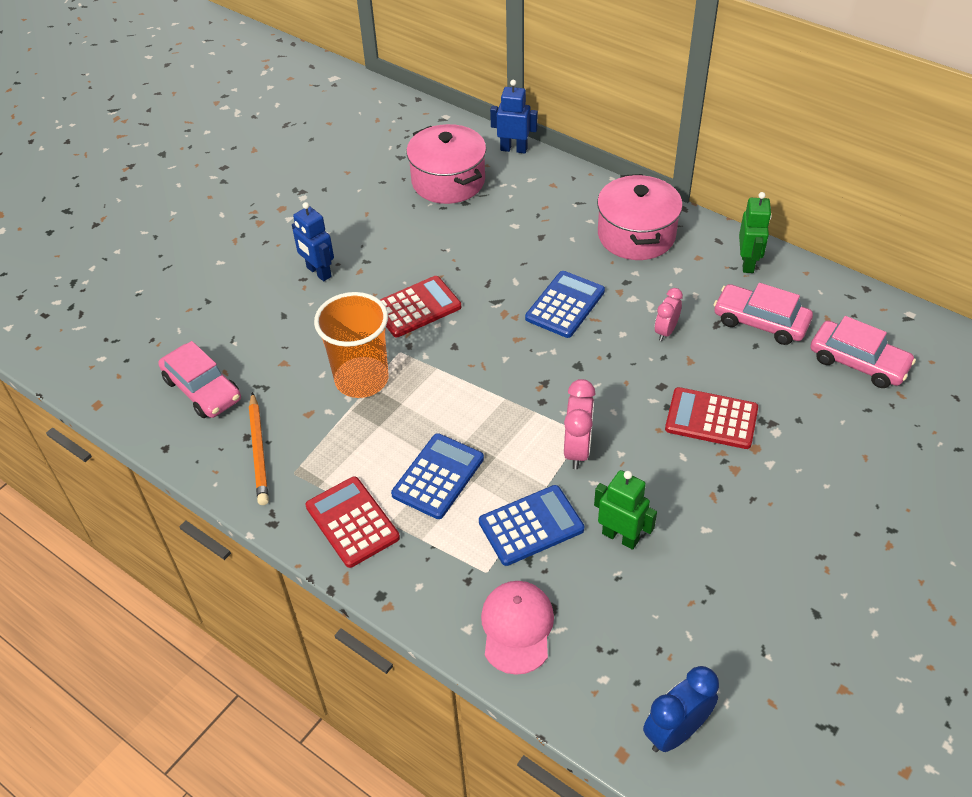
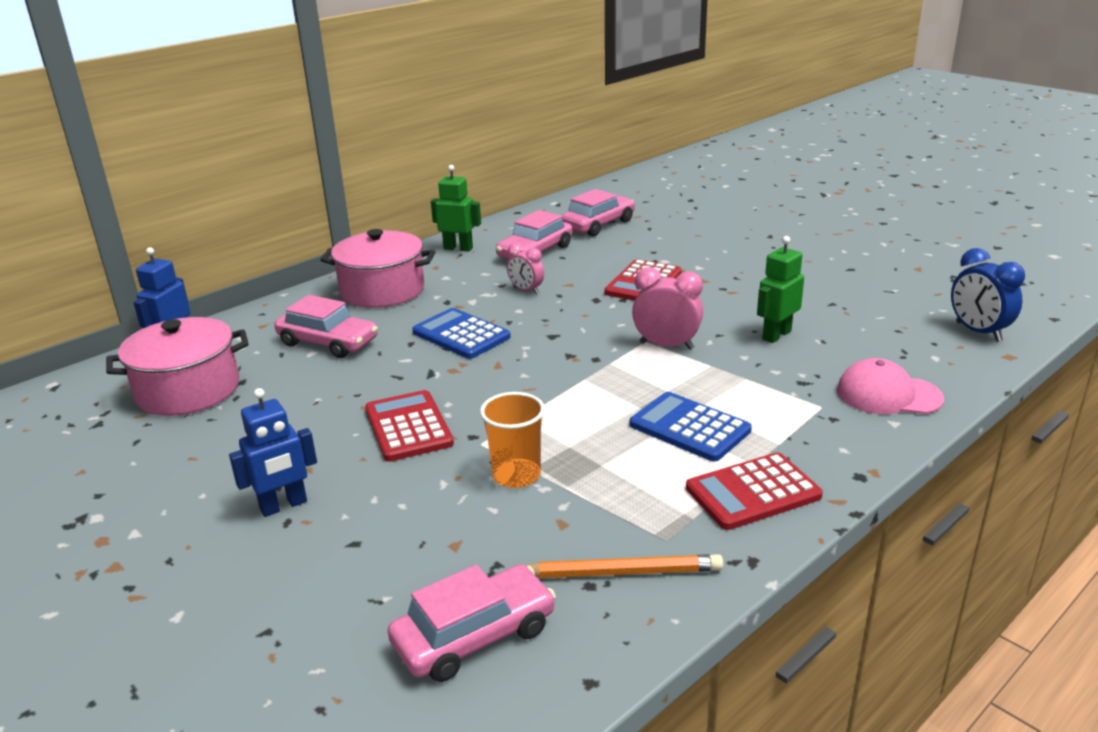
camera: 80 degrees left, 20 degrees down
(361, 379) = (516, 475): orange cup -> orange cup, size x0.66
(531, 526) = (762, 377): blue calculator -> none
(533, 229) = (328, 342): none -> pink car

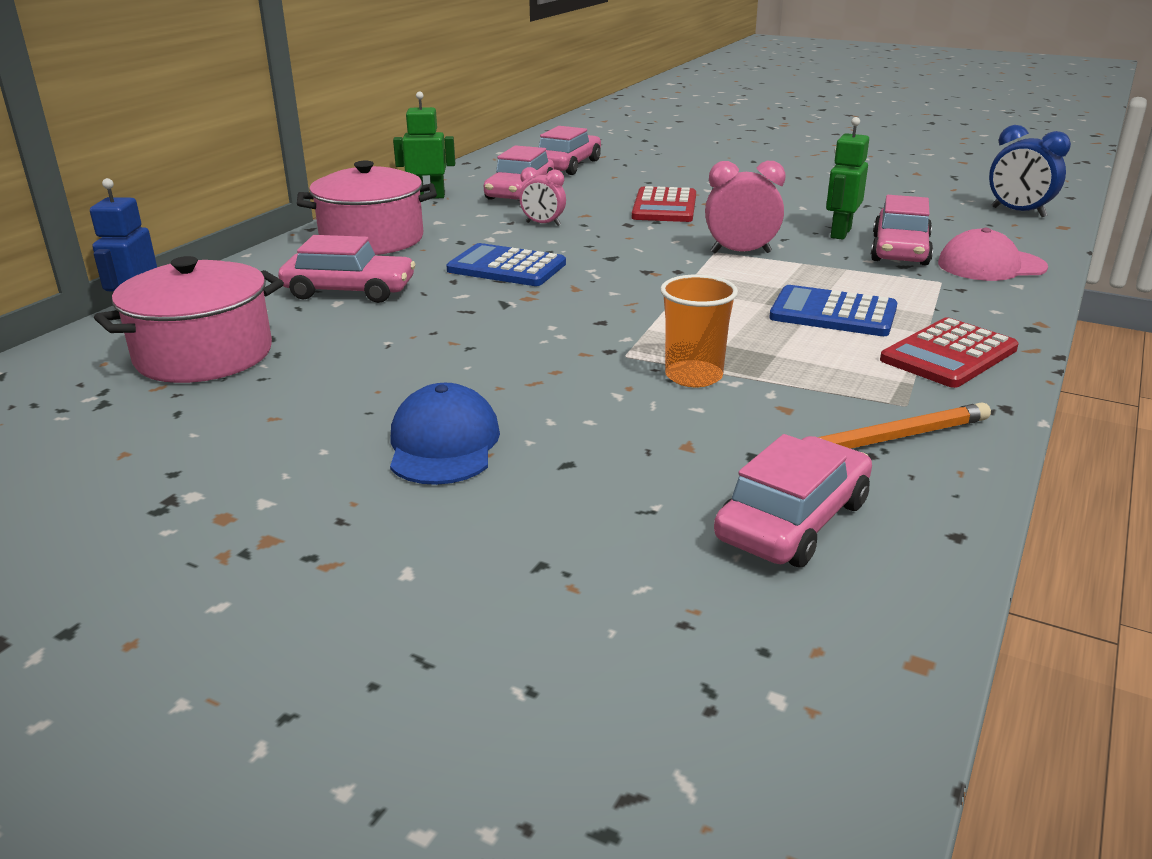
camera: 20 degrees left, 0 degrees up
(284, 506) = (443, 444): blue robot -> blue cap
(408, 427) = (526, 352): red calculator -> none
(815, 364) = (899, 250): none -> pink car

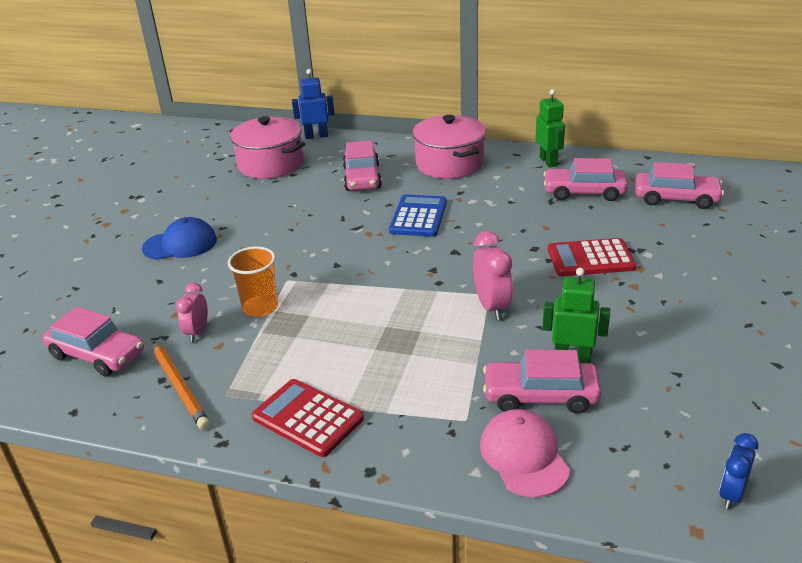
camera: 80 degrees right, 5 degrees up
(543, 224) = (513, 214): pink clock -> pink clock (197, 332)
(833, 313) = (375, 359): blue calculator -> none
(1018, 212) = (731, 494): blue clock -> blue clock, size x0.66

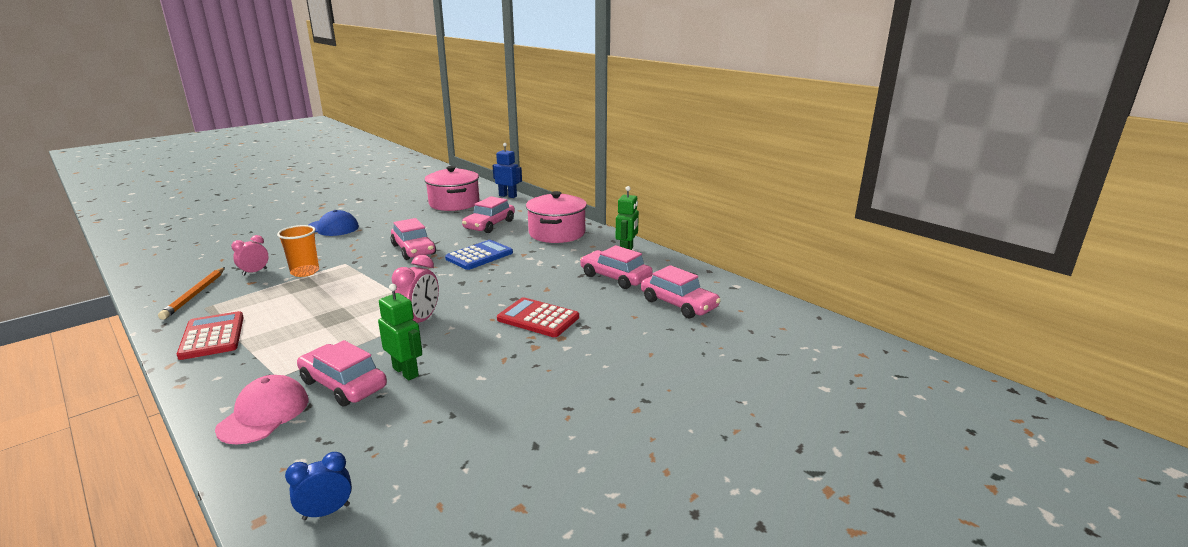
camera: 30 degrees right, 10 degrees down
(97, 354) = (197, 265): pink car -> pink car (413, 250)

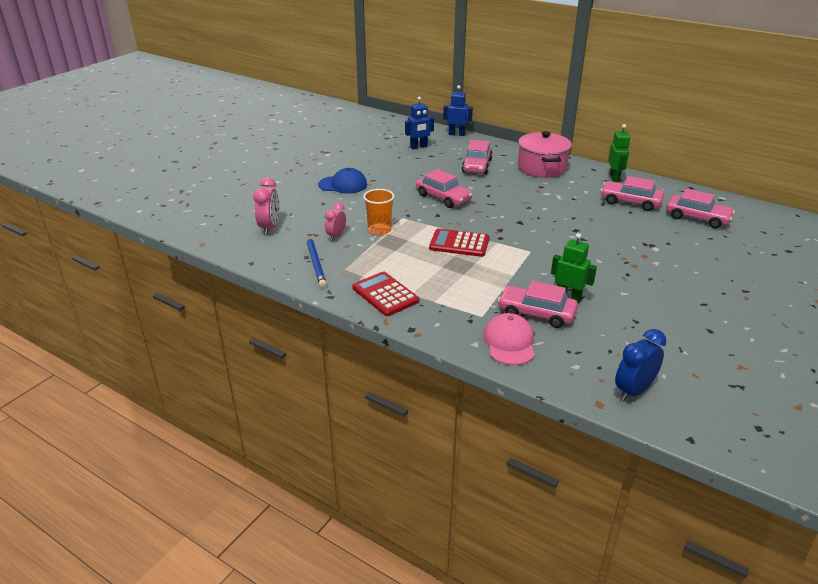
camera: 15 degrees left, 10 degrees up
(195, 295) = (316, 263): orange pencil -> blue pencil
(326, 512) = (633, 391): blue clock -> blue clock, size x1.52
(420, 321) = (529, 258): pink clock -> pink clock (269, 227)
(454, 203) = (419, 147): pink pot -> blue robot
(479, 256) = (505, 196): blue calculator -> none
(538, 318) = (612, 243): red calculator -> red calculator (459, 244)

